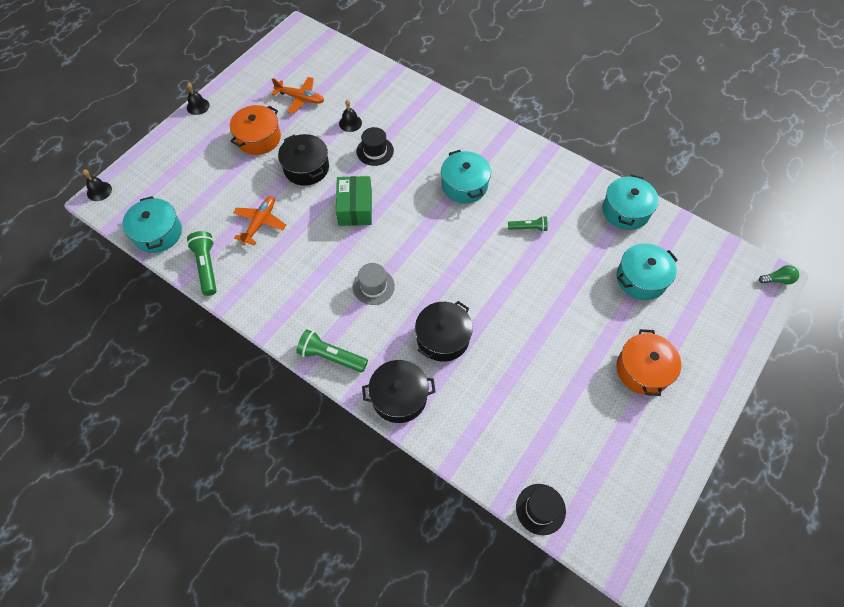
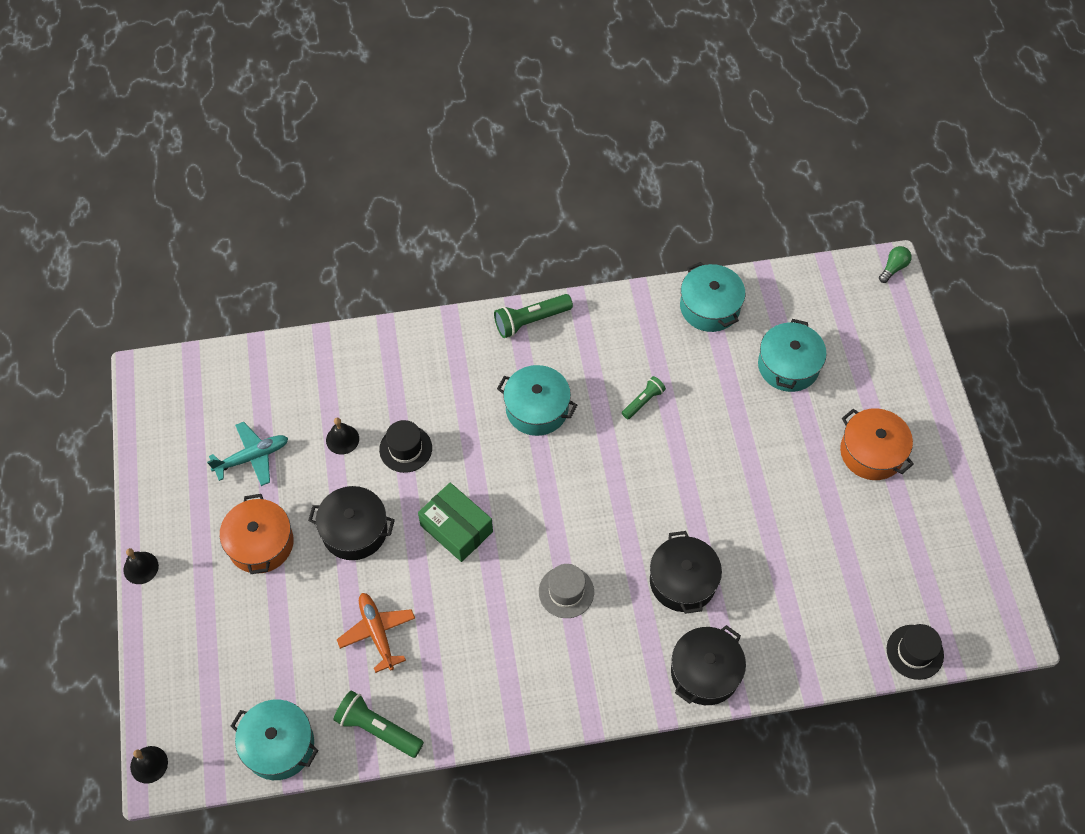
camera: 45 degrees left, 0 degrees up
(300, 98) = (252, 457): orange plane -> turquoise plane
(331, 356) = (604, 696): green flashlight -> green flashlight (530, 321)

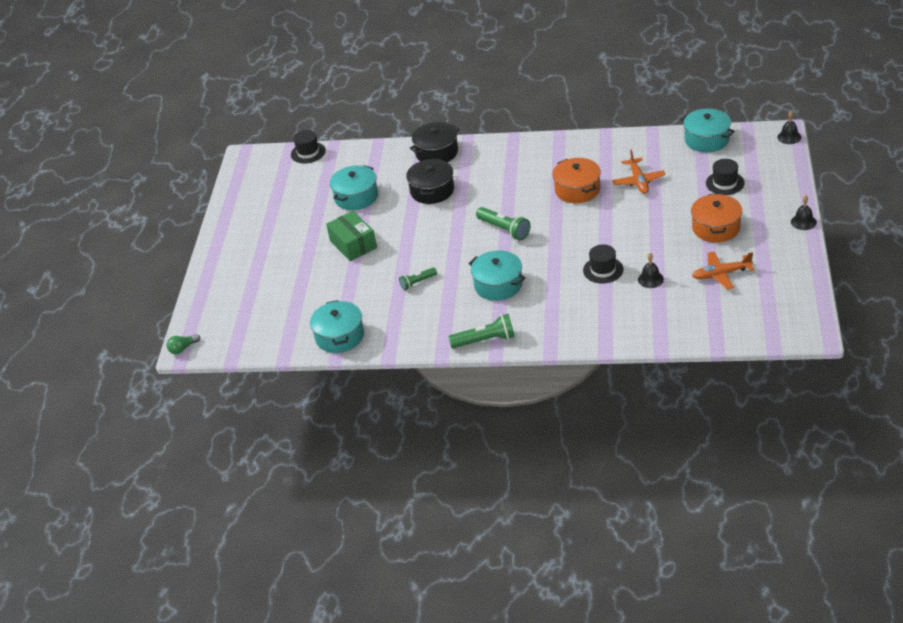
camera: 160 degrees left, 20 degrees down
(249, 640) = (725, 183): none -> black hat
(252, 457) = (721, 274): turquoise plane -> orange plane
(354, 530) = (647, 229): black pot -> none
(377, 728) = (644, 142): green flashlight -> green flashlight (504, 230)
(456, 528) = (575, 225): green box -> green box (353, 244)
(566, 592) = (509, 191): grey hat -> none
(788, 365) = (301, 294): turquoise pot -> turquoise pot (356, 197)
(871, 452) = (273, 242): orange pot -> orange pot (577, 190)

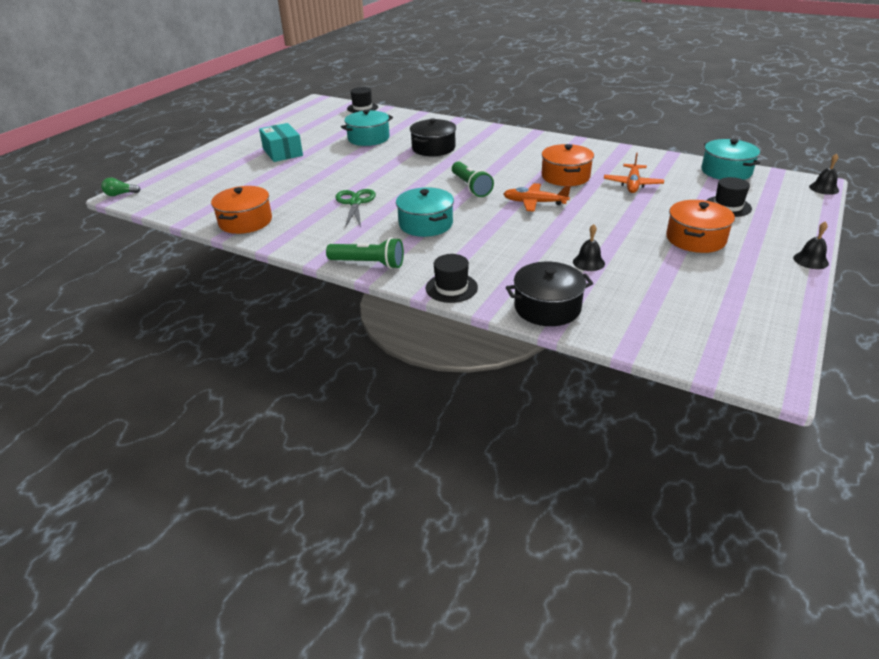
camera: 20 degrees right, 5 degrees down
(287, 244) = (282, 152): none -> turquoise box
(339, 336) = (245, 221): turquoise pot -> orange pot
(353, 244) = (332, 165): green box -> none
(417, 282) = (355, 203): green flashlight -> green scissors
(436, 152) = (461, 128): black pot -> black pot (547, 307)
(603, 270) = (542, 241): black hat -> black hat (451, 288)
(721, 274) = (677, 281): orange plane -> orange plane (534, 203)

